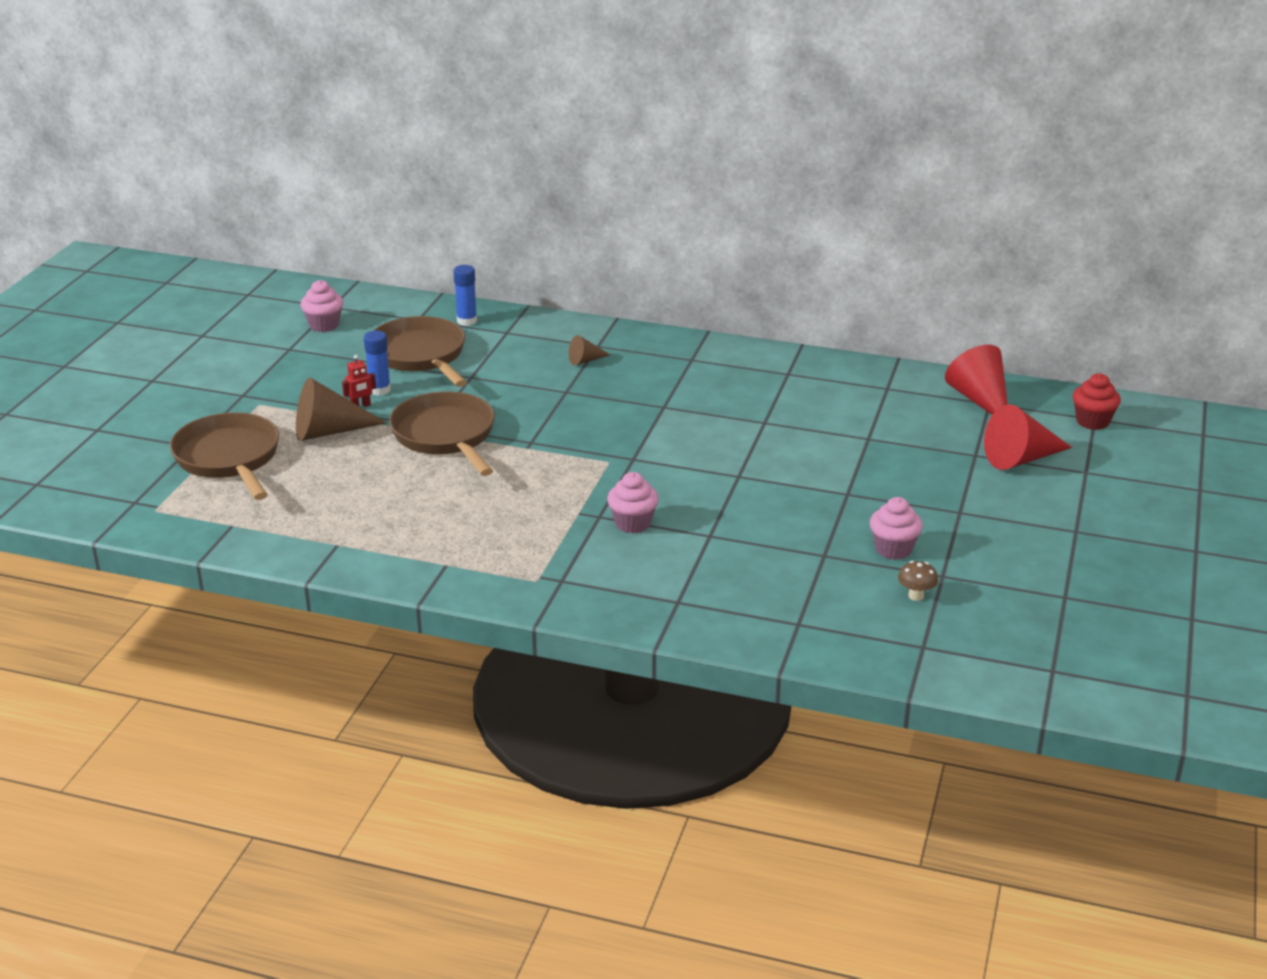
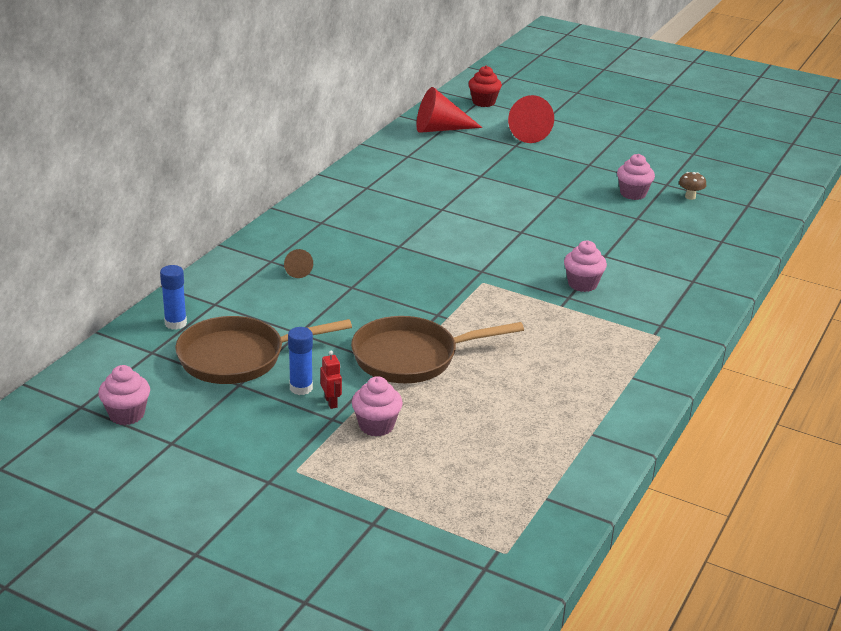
camera: 80 degrees left, 0 degrees up
(229, 459) = (411, 495): brown pan -> none
(329, 431) = (376, 426): brown cone -> pink cupcake

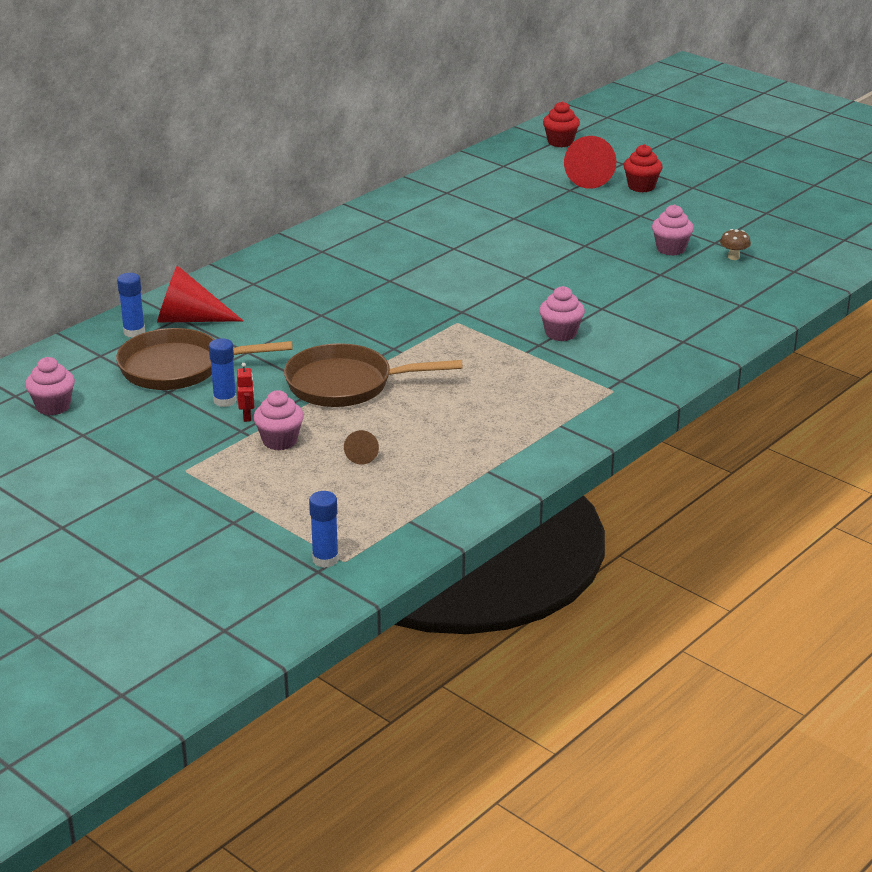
camera: 15 degrees right, 0 degrees up
(297, 270) = (274, 294): brown cone -> brown cone (362, 454)
(440, 129) = (496, 167): red cone -> red cone (189, 319)
(486, 554) = (325, 559): none -> blue glue stick
(575, 138) = (641, 187): none -> red cupcake

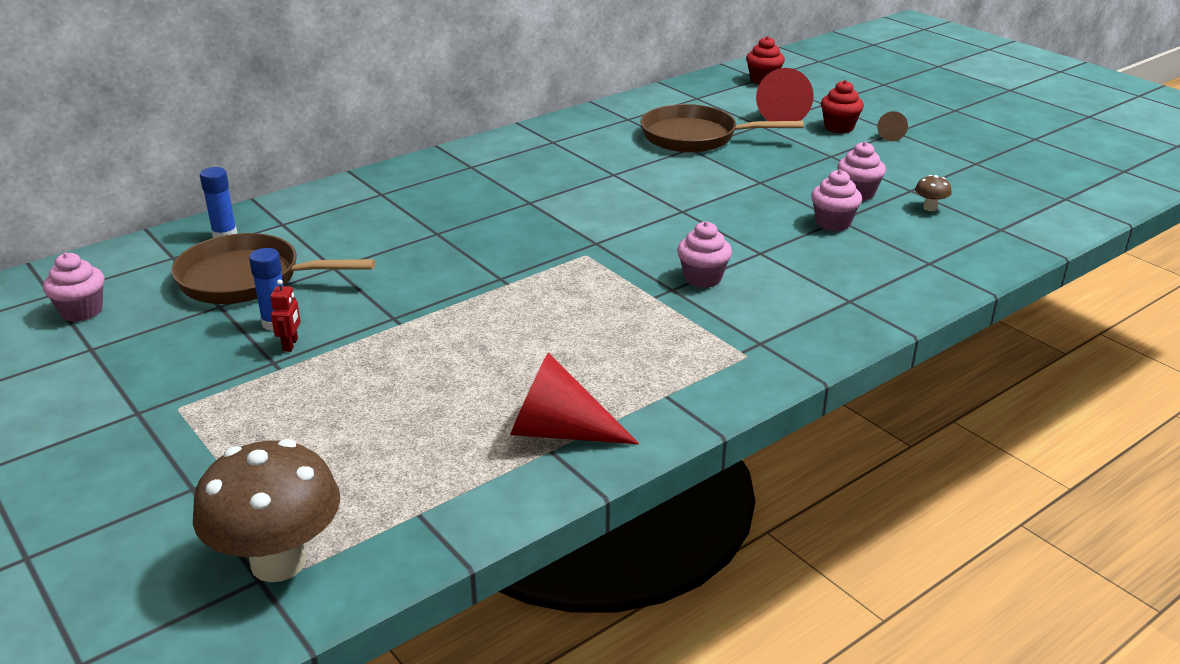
camera: 10 degrees right, 0 degrees up
(189, 319) = (291, 226): red cone -> red cone (559, 431)
(280, 441) = (311, 381): pink cupcake -> pink cupcake (833, 223)
(325, 559) = (278, 562): blue glue stick -> brown mushroom
(346, 384) = (425, 316): brown pan -> brown pan (695, 137)
(362, 454) = (401, 409): brown cone -> brown cone (890, 135)

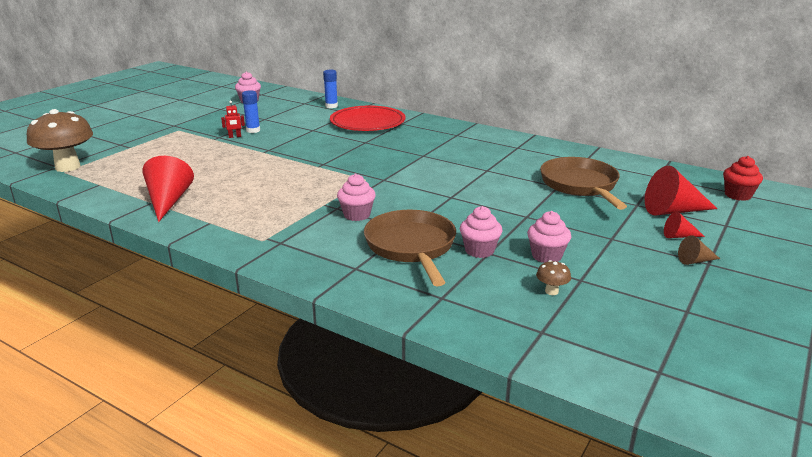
camera: 70 degrees right, 5 degrees down
(248, 279) = (291, 118): brown pan -> brown pan (411, 247)
(349, 218) = (367, 122): none -> red plate
(839, 127) = (679, 236): red cupcake -> red cone

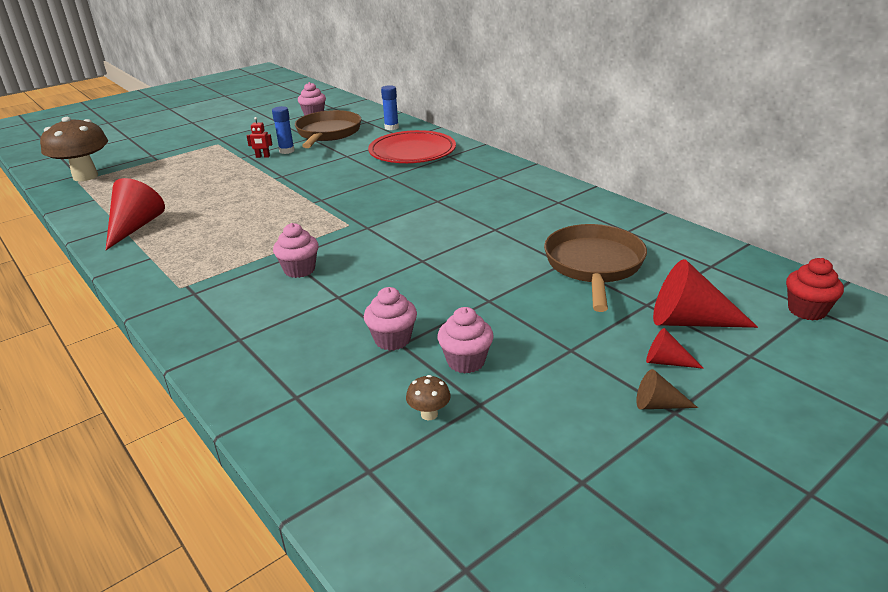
camera: 20 degrees right, 5 degrees up
(411, 247) = (321, 321): brown pan -> brown pan (328, 133)

